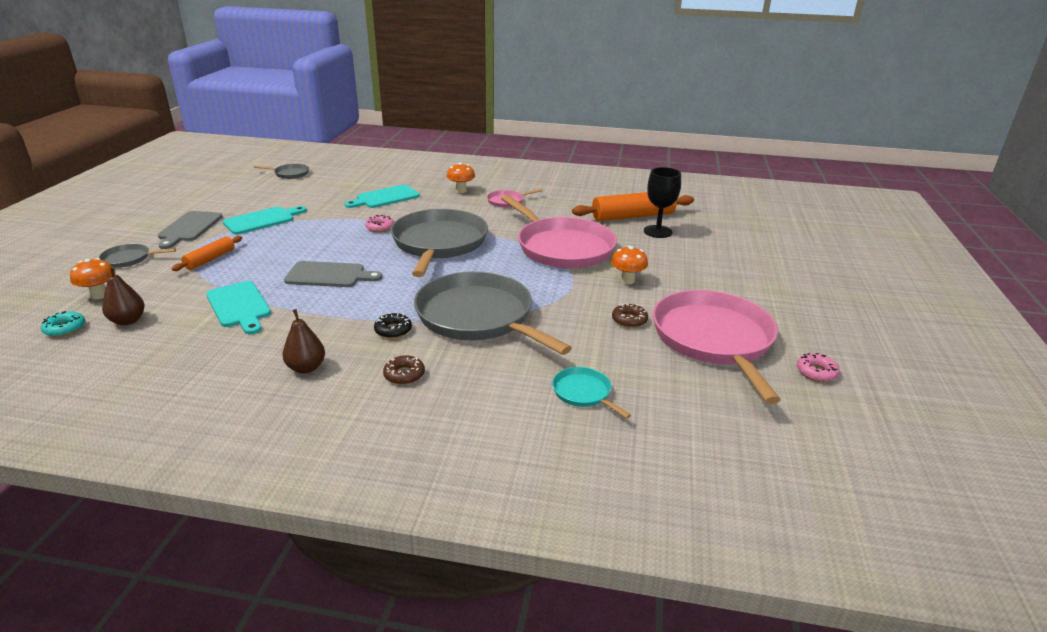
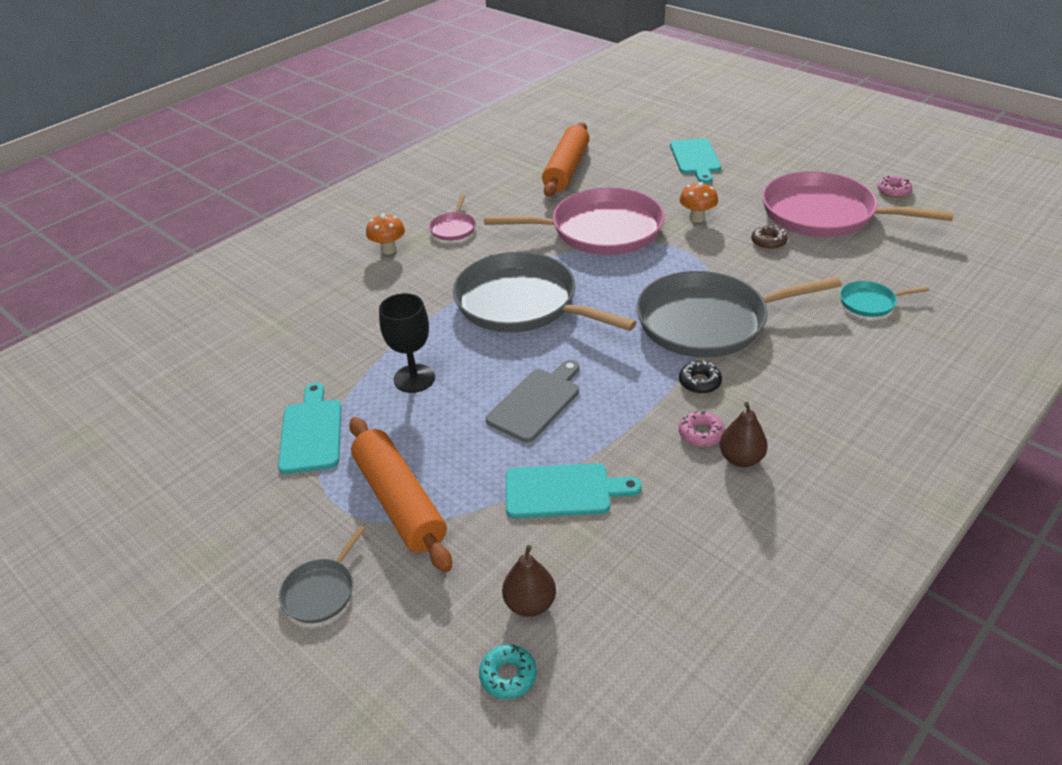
camera: 55 degrees left, 10 degrees up
(99, 295) = (425, 632): orange mushroom -> none
(189, 228) = (265, 512): grey cutting board -> none
(210, 259) = (399, 502): orange rolling pin -> orange rolling pin, size x1.82
(290, 174) = (158, 377): grey pan -> none
(380, 228) = (437, 335): pink donut -> pink donut (701, 434)
(385, 197) = (347, 310): turquoise cutting board -> turquoise cutting board (695, 159)
(404, 375) = (790, 394): brown donut -> none
(657, 231) = (612, 169): black goblet -> black goblet (414, 378)

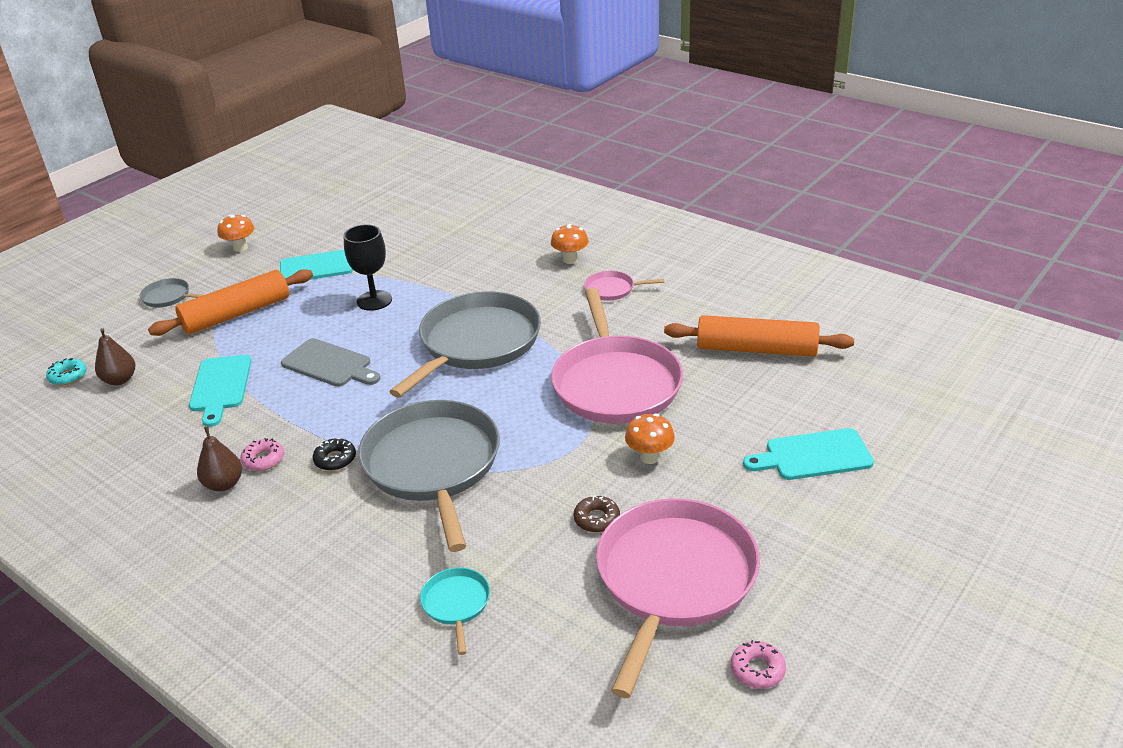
camera: 85 degrees right, 5 degrees down
(211, 526) = (240, 248): none -> orange mushroom

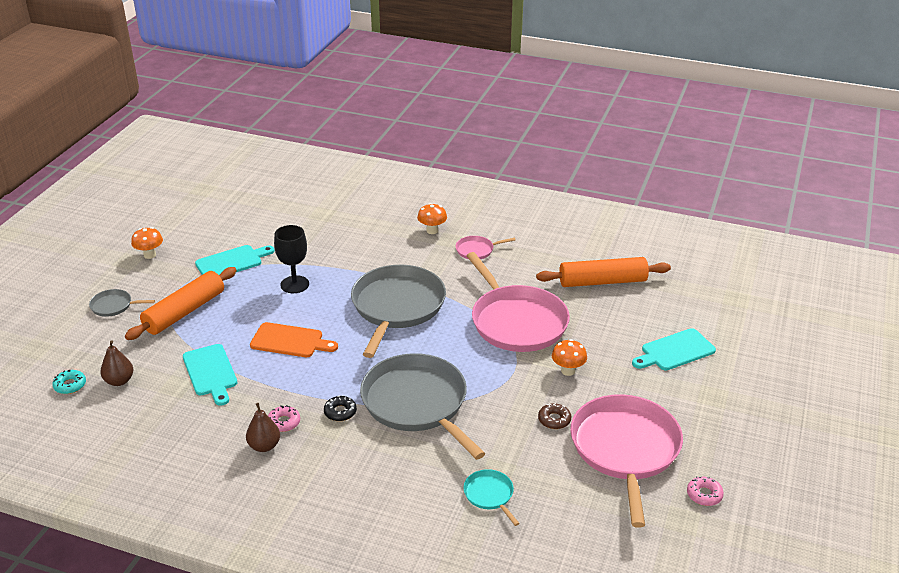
camera: 20 degrees left, 0 degrees up
(329, 364) = (290, 341): grey cutting board -> orange cutting board

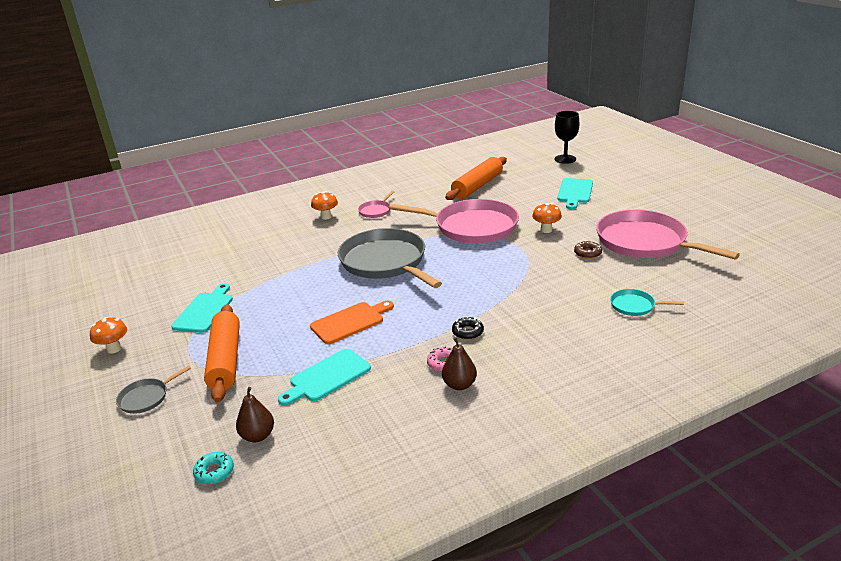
camera: 45 degrees left, 5 degrees down
(210, 372) = (327, 377): turquoise cutting board -> turquoise cutting board turned 120 degrees clockwise
(294, 284) = (286, 293): black goblet -> black goblet (565, 159)
(417, 403) = (503, 296): grey pan -> none
(704, 495) = (714, 235): pink donut -> none

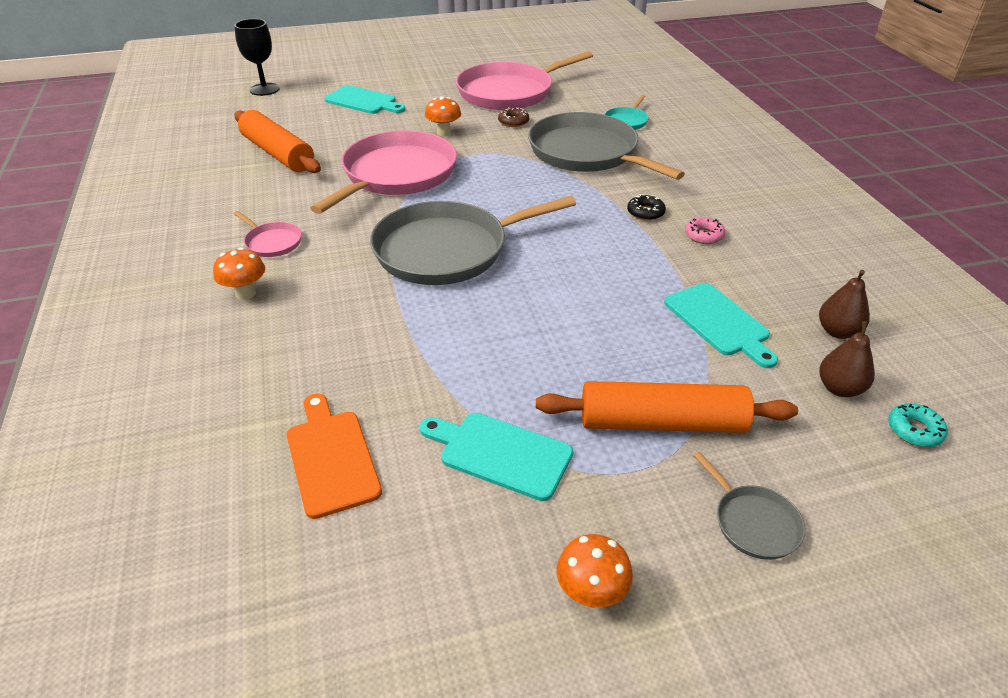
camera: 80 degrees left, 10 degrees up
(350, 322) = (595, 294): orange cutting board -> orange cutting board (331, 458)
(459, 385) = (744, 231): brown pear -> brown pear (837, 331)
(554, 294) = (587, 153): none -> grey pan

